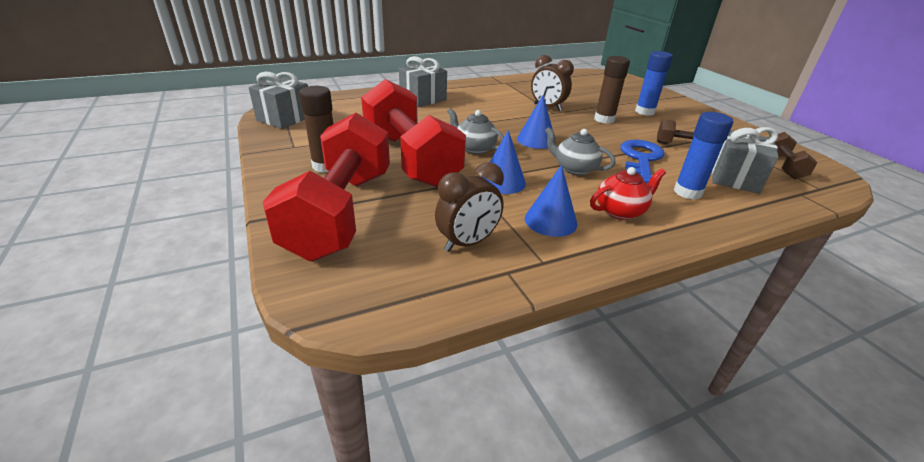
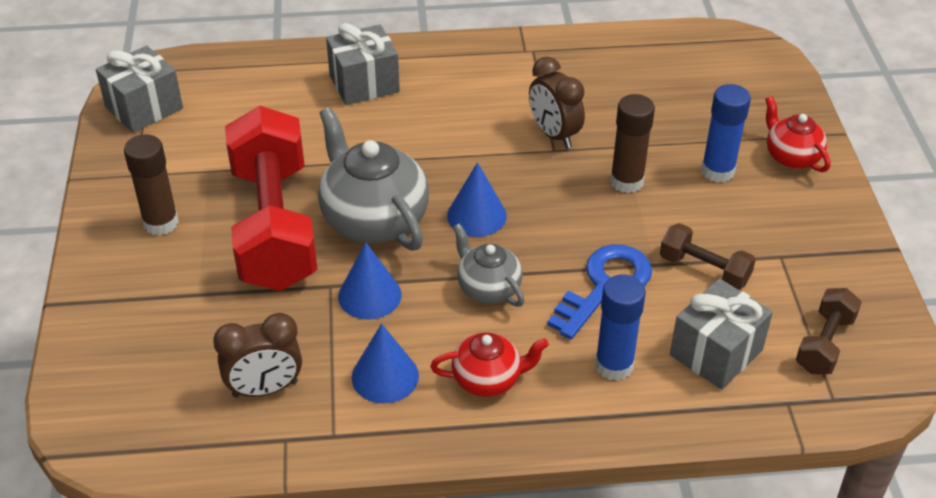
camera: 20 degrees right, 10 degrees up
(341, 212) = (147, 311): red dumbbell -> none
(474, 148) = (373, 219): grey teapot -> grey teapot, size x1.77
(672, 104) = (791, 157): none -> red teapot

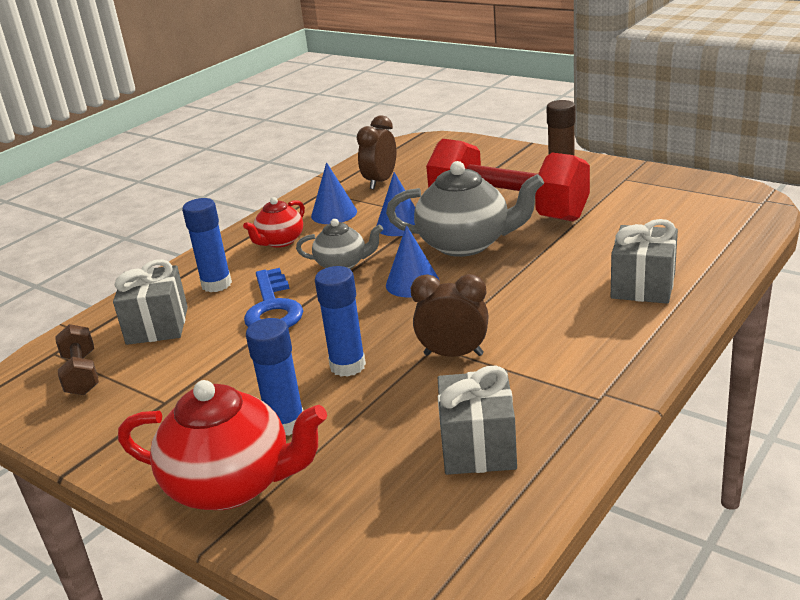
camera: 135 degrees right, 15 degrees down
(144, 108) = (707, 193): grey gift -> grey gift (478, 447)
(626, 181) = (347, 366): brown glue stick -> blue glue stick
(704, 270) = (215, 356): brown dumbbell -> none
(791, 157) = (232, 484): red teapot -> red teapot, size x1.77

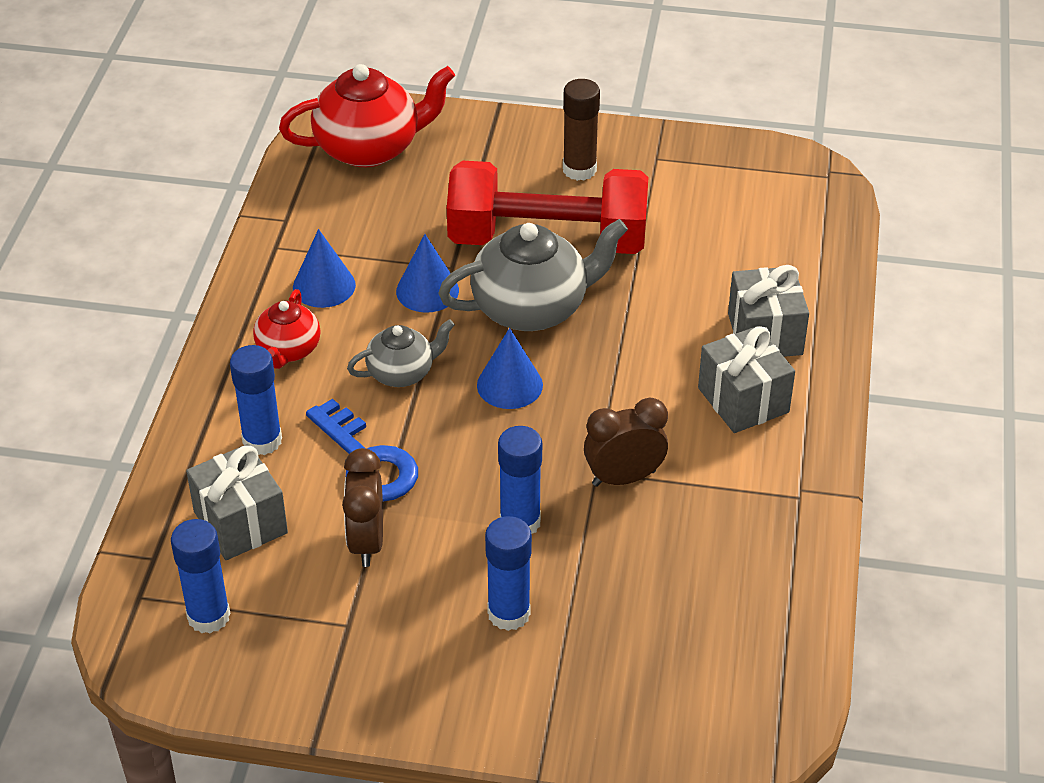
camera: 30 degrees left, 15 degrees up
(81, 374) = (208, 616): brown dumbbell -> blue glue stick
(232, 484) = (510, 699): red teapot -> red teapot (370, 148)
(380, 182) = (344, 214): brown clock -> brown clock (366, 542)
(478, 447) = (720, 585): grey gift -> grey gift (743, 400)

